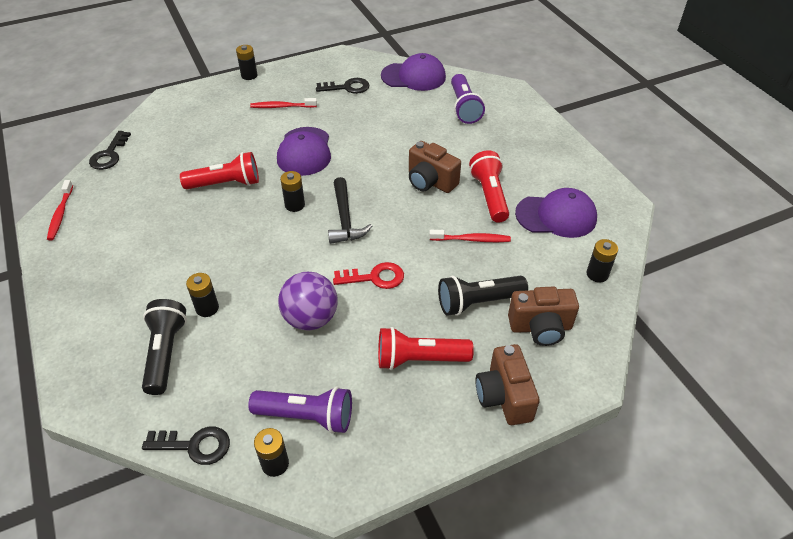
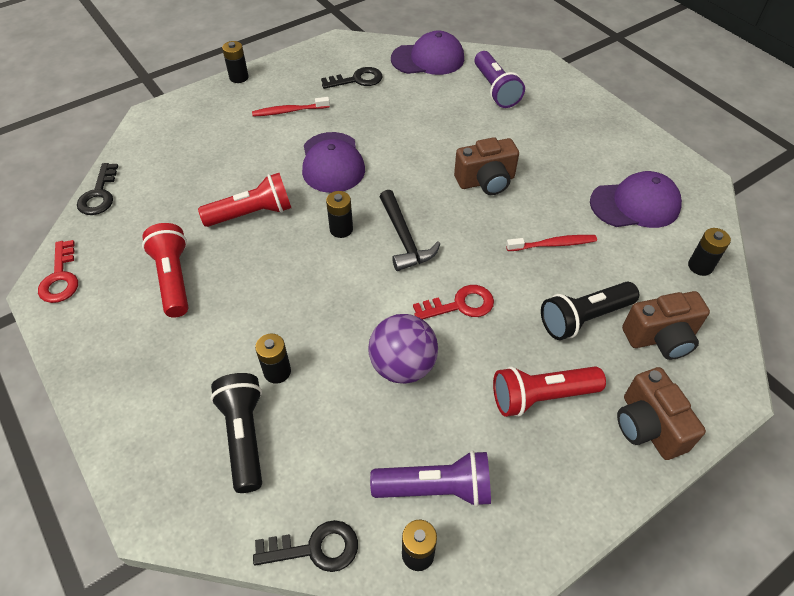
camera: 10 degrees left, 5 degrees up
(60, 214) = (60, 278): red toothbrush -> red key
(430, 181) = (486, 181): brown camera -> brown camera turned 45 degrees counterclockwise
(489, 196) = (556, 190): red flashlight -> red flashlight (173, 278)

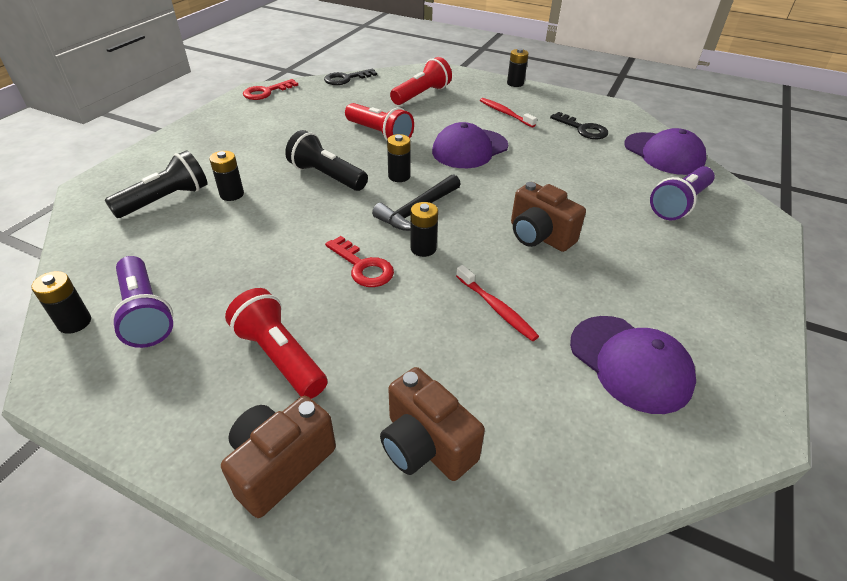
camera: 60 degrees right, 10 degrees down
(173, 278) = (292, 127): red flashlight -> red flashlight (421, 95)
(316, 548) = (73, 264): black key -> none
(403, 366) = (270, 254): purple ball -> none
(584, 318) = (408, 362): black flashlight -> black flashlight (327, 176)
(700, 266) = (584, 462): black battery -> black battery (423, 248)

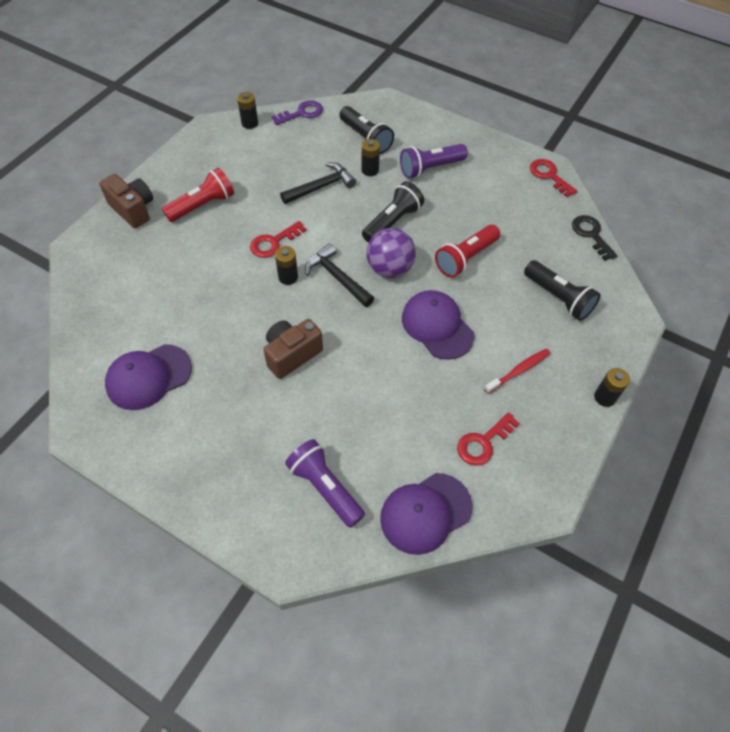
camera: 95 degrees right, 15 degrees up
(77, 262) = (302, 113): none -> purple key
(145, 313) = (251, 148): purple flashlight -> purple flashlight (430, 168)
(256, 232) = (321, 186): none -> black hammer
(399, 176) = (389, 269): black battery -> purple ball
(421, 95) = (558, 298): red flashlight -> black flashlight
(426, 445) = (125, 265): brown camera -> none
(496, 308) = (216, 312): red toothbrush -> none
(583, 129) = (483, 443): black key -> red key

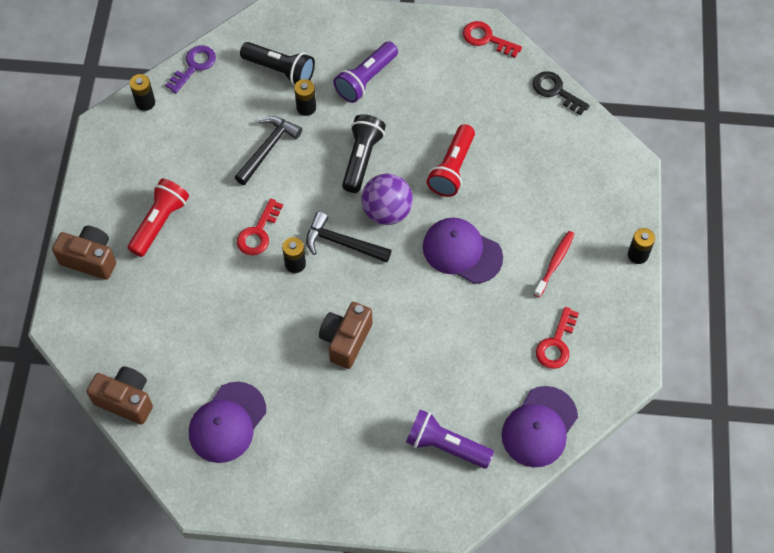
camera: 25 degrees left, 5 degrees up
(82, 322) = (126, 400): none -> brown camera
(558, 298) = (556, 173): black flashlight -> none

